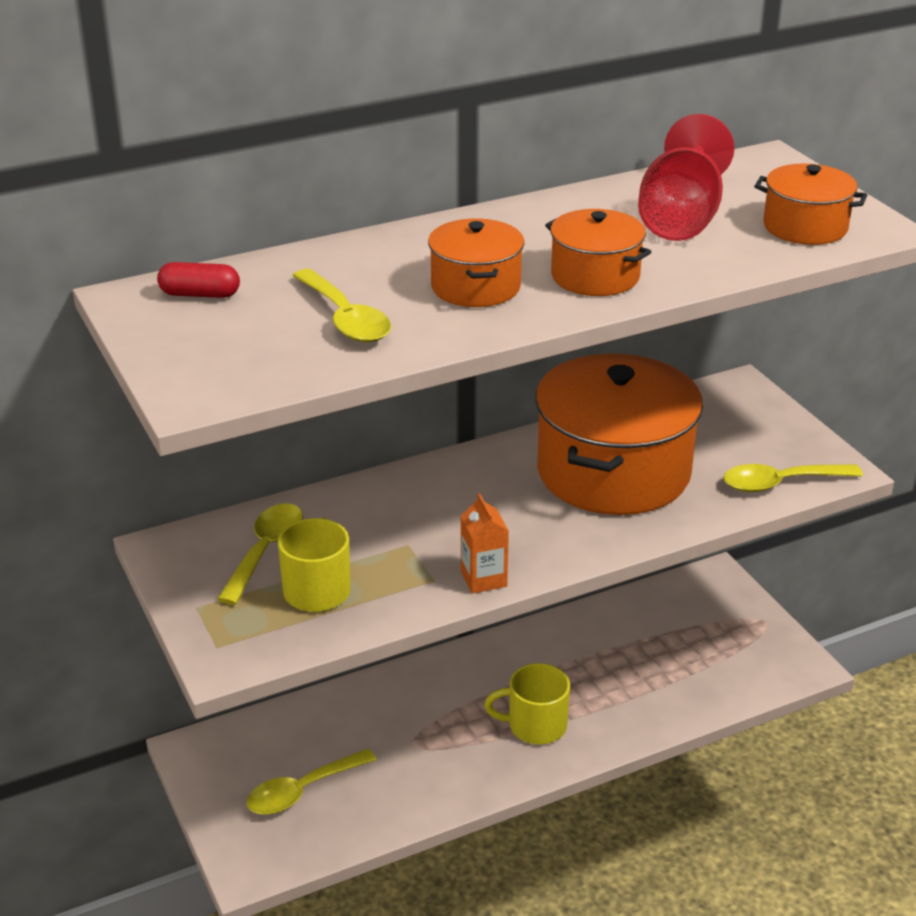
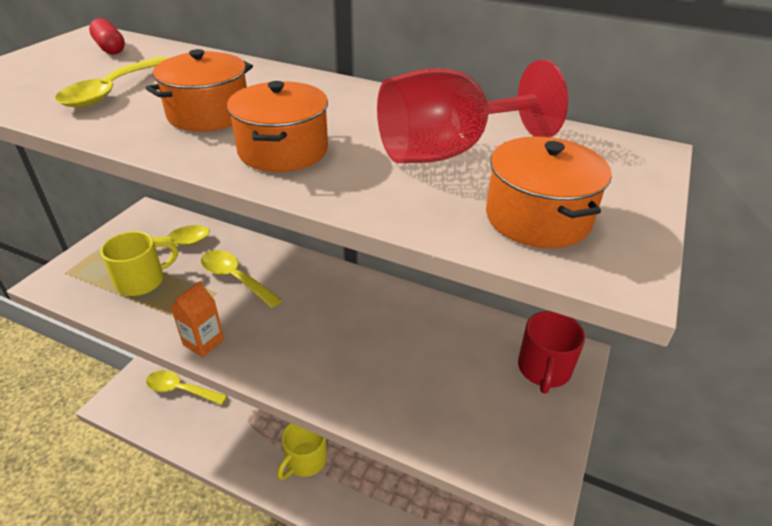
camera: 50 degrees right, 5 degrees up
(535, 726) = (305, 460): yellow mug -> yellow mug turned 105 degrees counterclockwise
(613, 472) = (384, 342): orange pot -> none
(740, 408) = (543, 370): none -> red mug
(780, 483) = (473, 448): yellow spoon -> yellow spoon (235, 278)

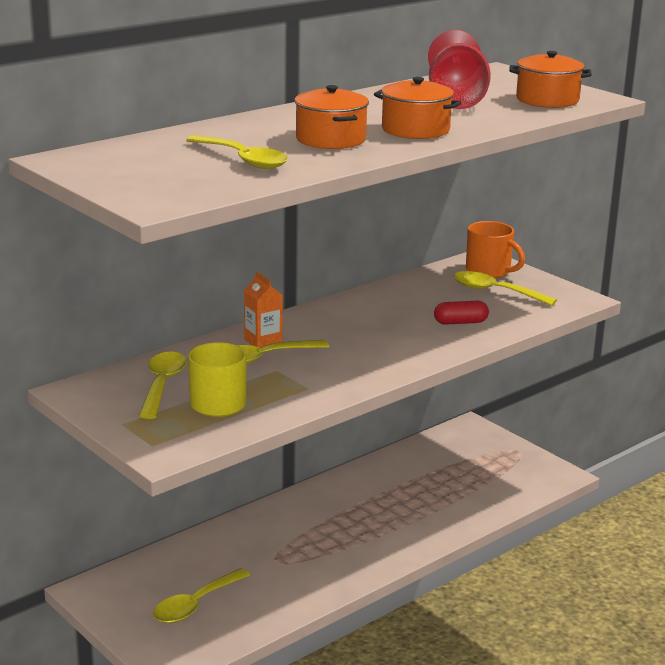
camera: 65 degrees left, 15 degrees down
(110, 48) = (117, 155): red capsule -> red capsule (460, 322)
(203, 342) = (347, 384): orange carton -> orange carton (263, 341)
(305, 460) = (369, 537): yellow mug -> none
(491, 390) = (495, 292): none -> yellow spoon
(543, 370) = (489, 271): red mug -> orange mug

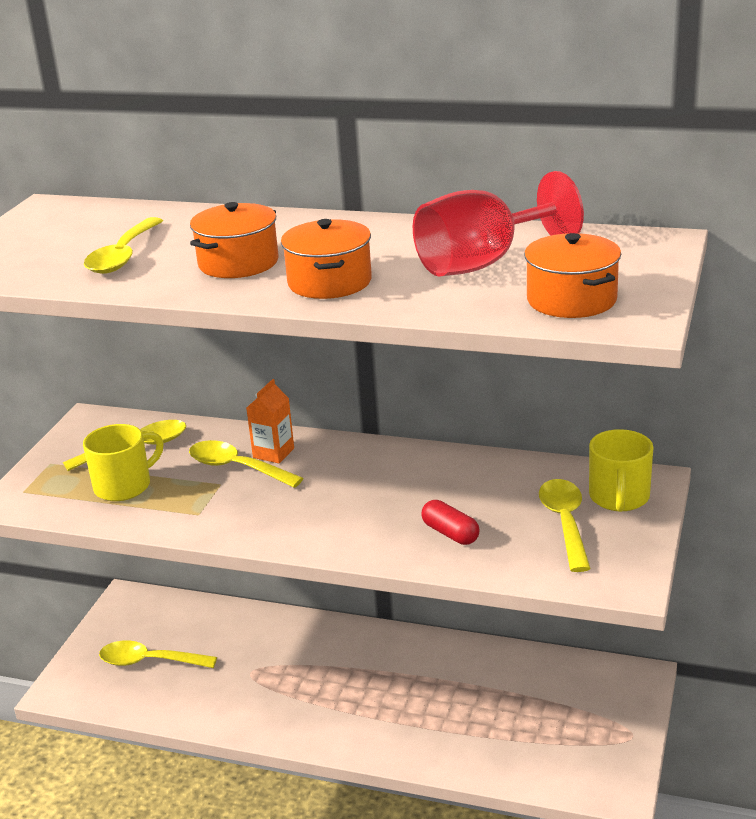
camera: 60 degrees right, 5 degrees up
(489, 271) = (619, 498): orange mug -> yellow mug

